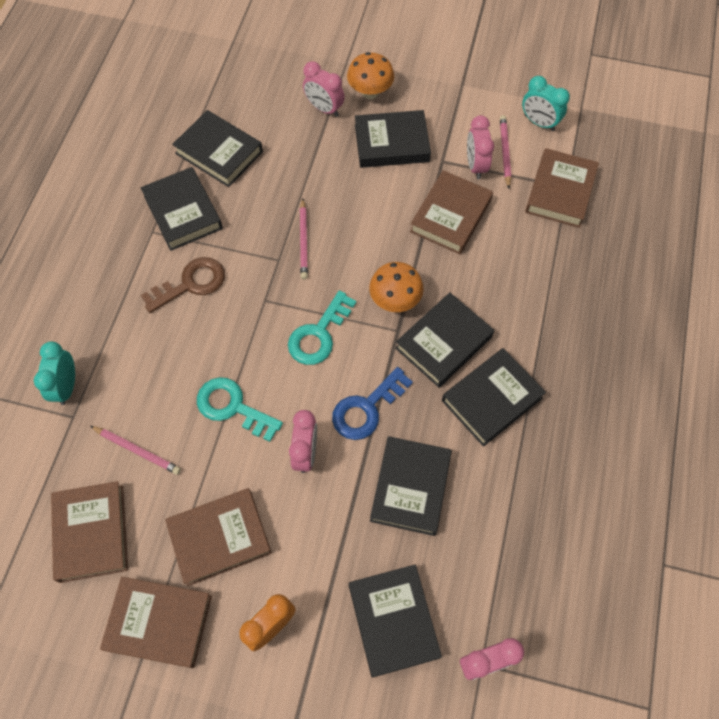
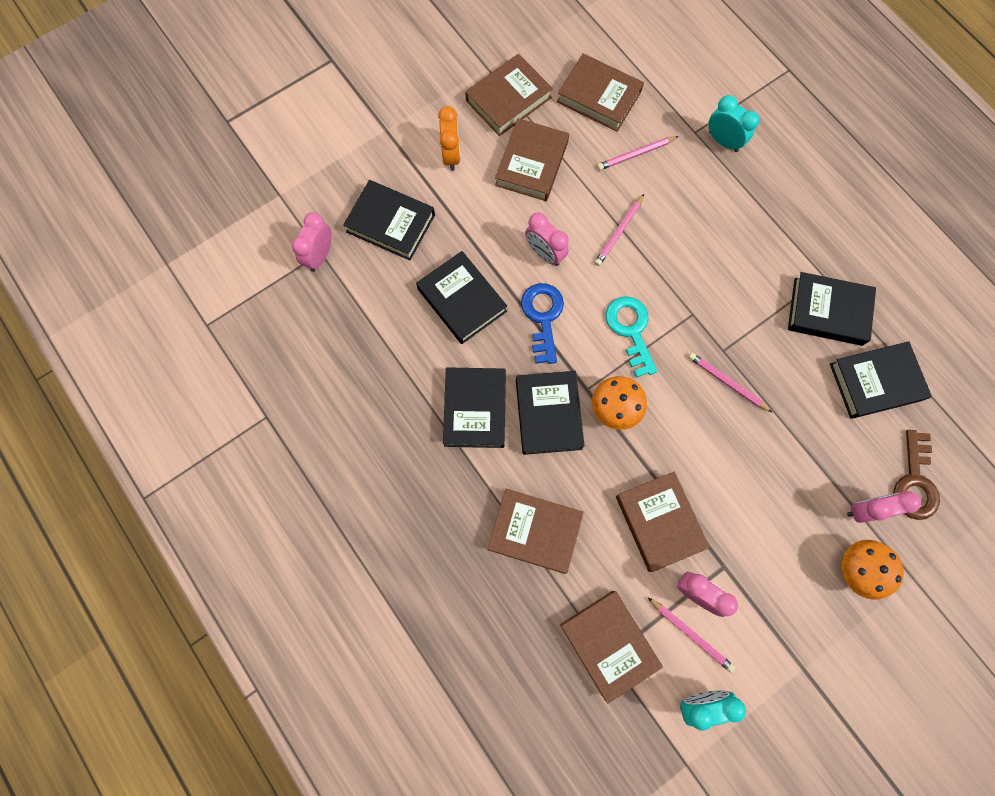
camera: 130 degrees right, 10 degrees up
(190, 284) = (750, 272): brown key -> brown key (914, 482)
(233, 407) = (619, 232): turquoise key -> pink pencil
(391, 143) = (778, 537): black book -> none
(537, 287) = (534, 531): none -> brown book

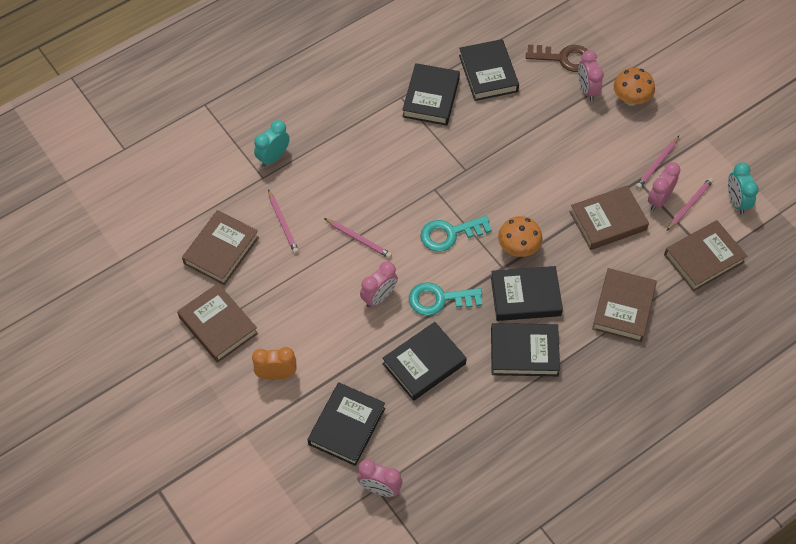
camera: 90 degrees left, 15 degrees down
(532, 164) = (288, 306): brown book -> none
(543, 317) = (439, 299): blue key -> turquoise key
(727, 382) = (492, 169): pink pencil -> pink pencil (657, 164)

